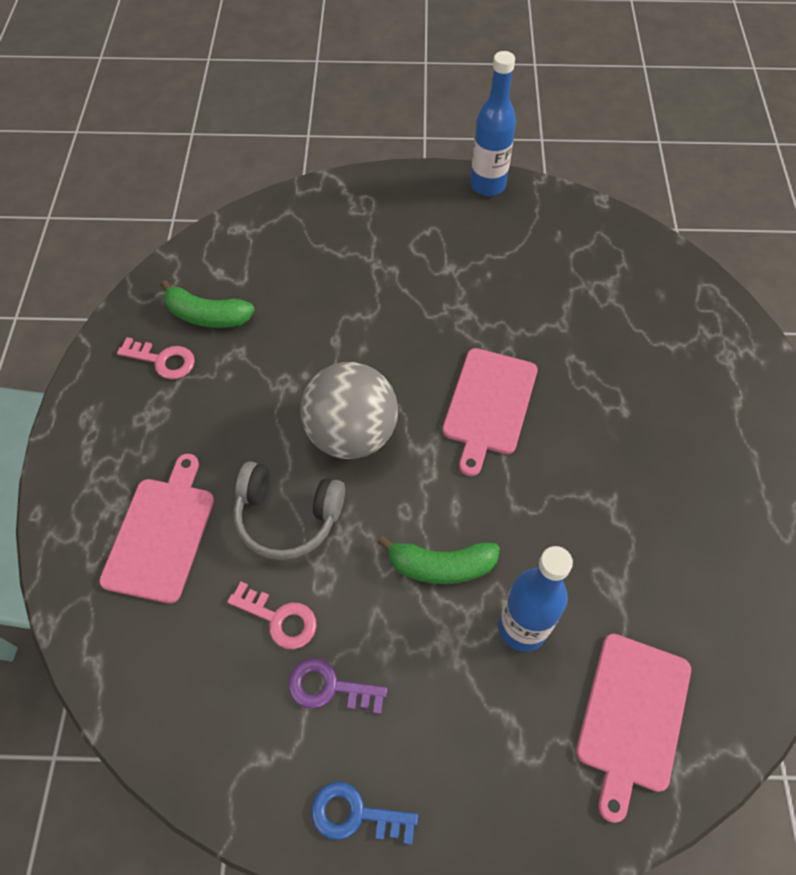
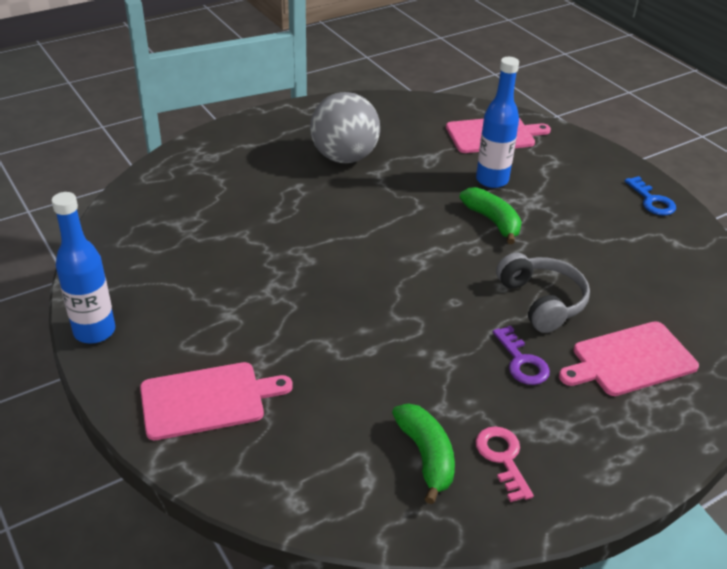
camera: 125 degrees left, 20 degrees down
(279, 619) = (605, 272): pink key -> none
(329, 687) = (612, 235): purple key -> purple key (522, 362)
(351, 434) = (446, 300): grey ball -> grey ball (344, 157)
(489, 405) = (352, 243): pink cutting board -> pink cutting board (207, 400)

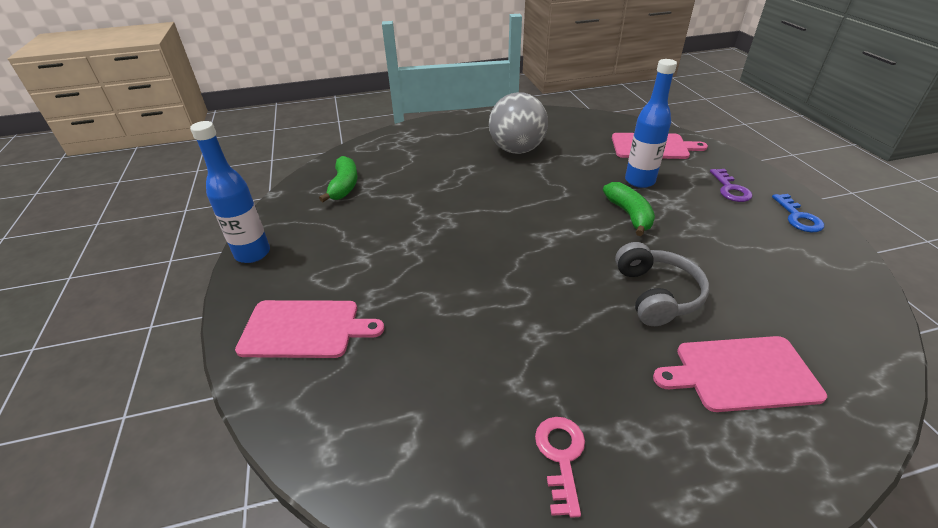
camera: 20 degrees right, 0 degrees up
(426, 456) = (479, 433): green banana -> green banana (344, 186)
(522, 362) = (617, 351): purple key -> purple key (730, 189)

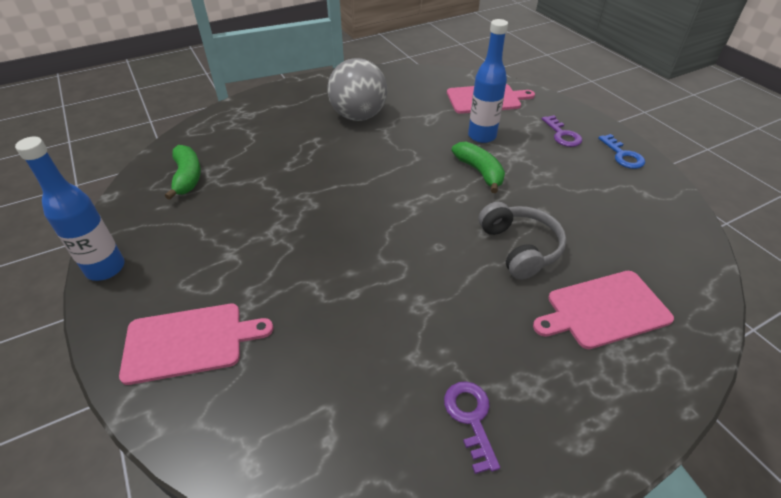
camera: 15 degrees left, 5 degrees up
(561, 456) = (471, 418): pink key -> purple key

